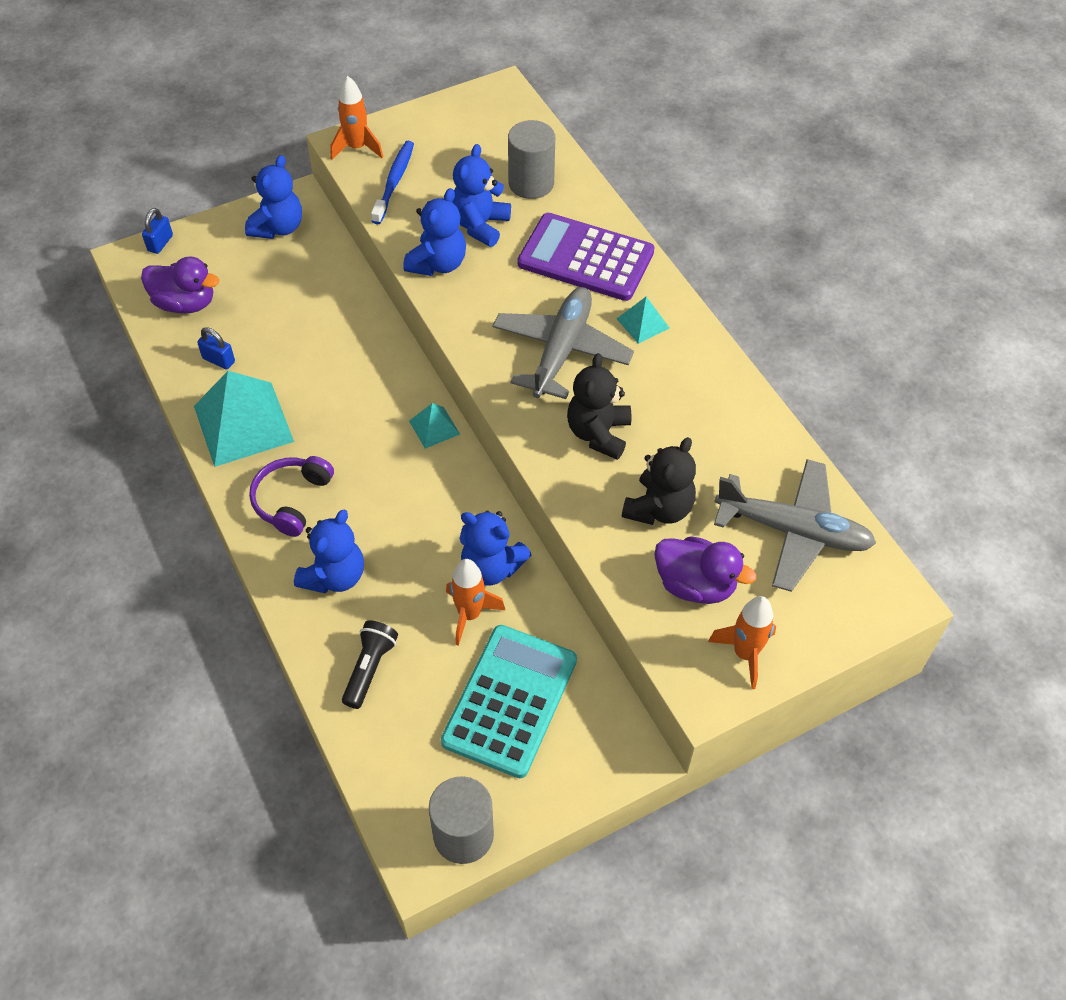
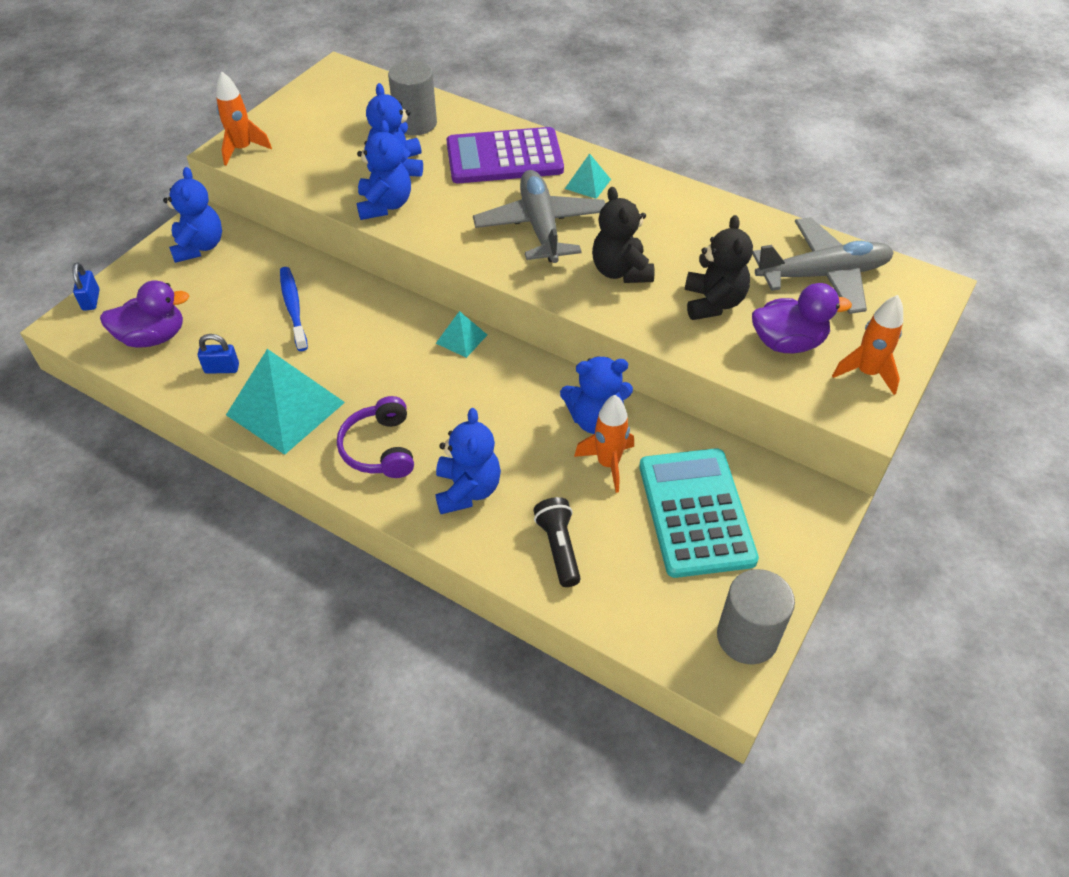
camera: 30 degrees left, 5 degrees down
(394, 182) = (297, 162): blue toothbrush -> blue toothbrush (293, 308)

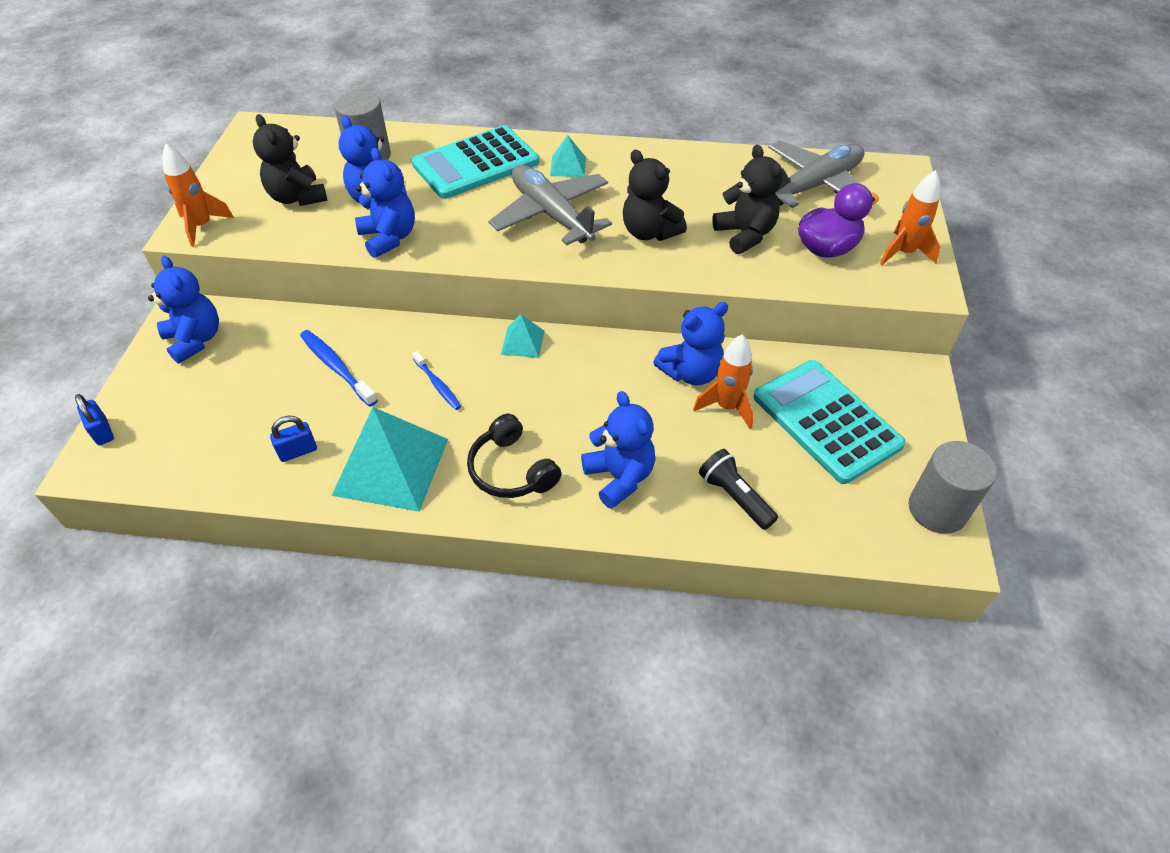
camera: 25 degrees left, 0 degrees up
(153, 337) = (200, 446): purple duck -> none
(332, 145) = (297, 197): none -> black teddy bear
(365, 352) = (438, 385): none -> blue toothbrush
(380, 448) = (511, 470): purple headphones -> black headphones
(504, 157) = (476, 164): purple calculator -> turquoise calculator

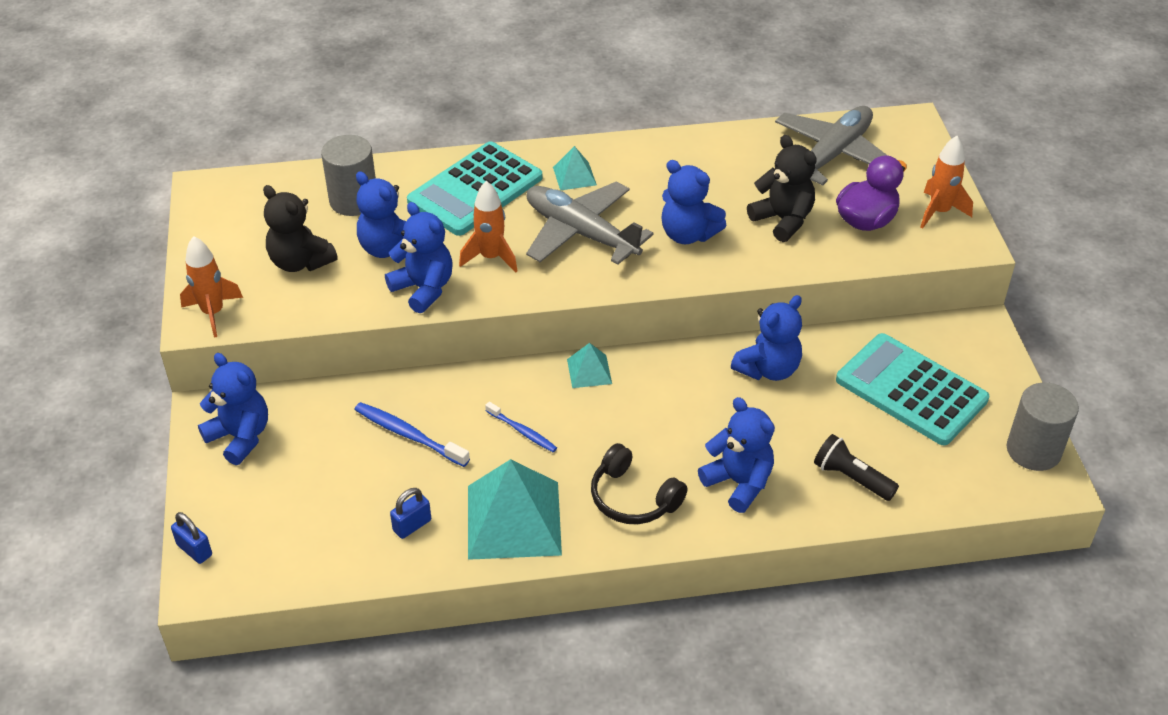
camera: 15 degrees left, 5 degrees down
(649, 232) = (688, 234): black teddy bear -> blue teddy bear
(727, 407) = (814, 395): orange rocket -> orange rocket (491, 257)

